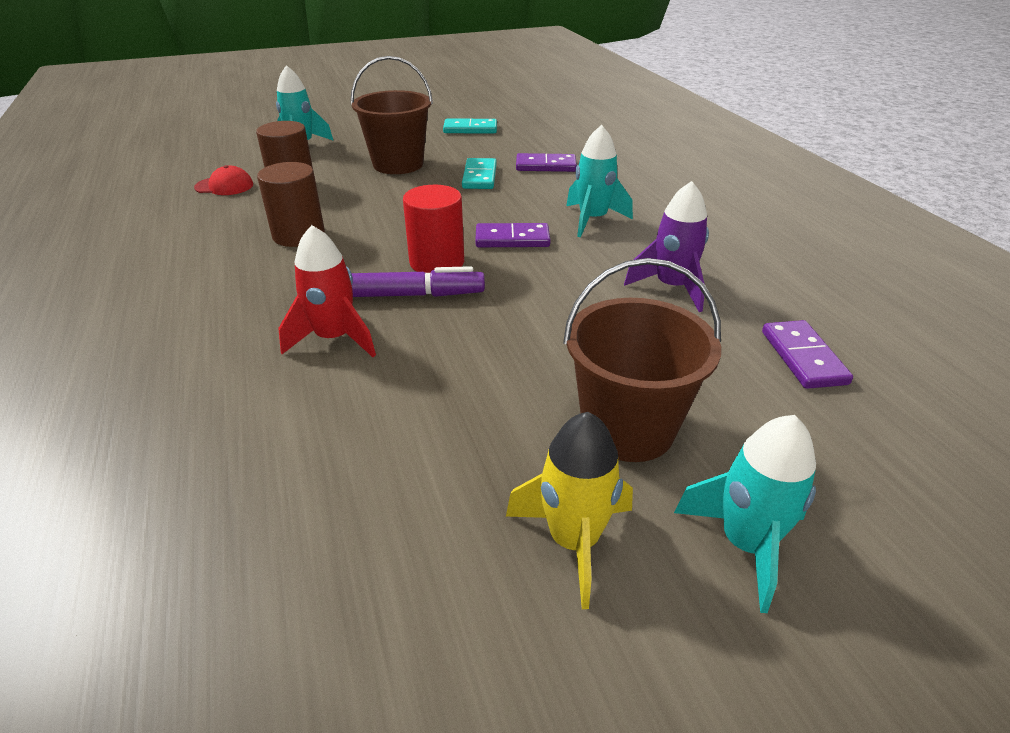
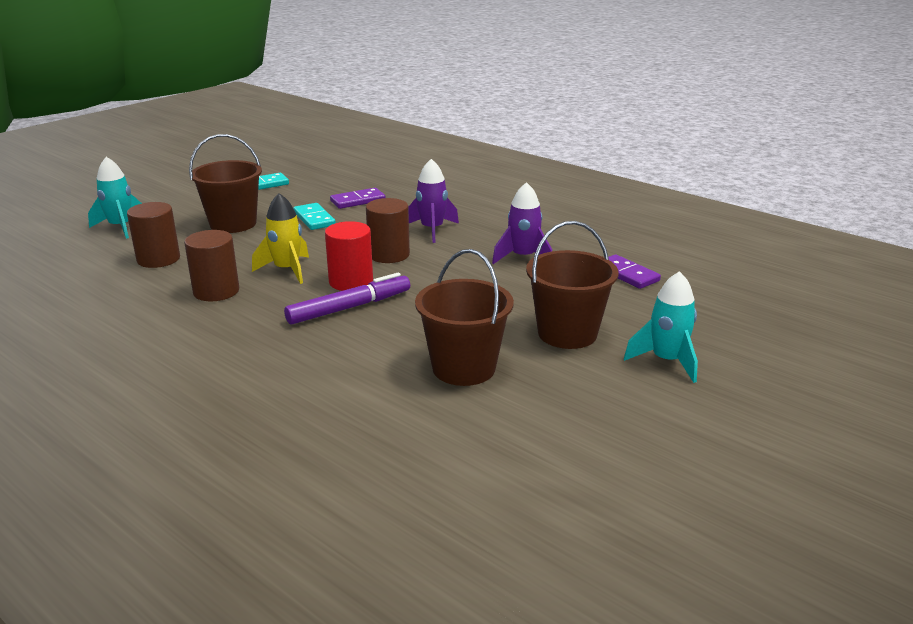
camera: 30 degrees left, 10 degrees down
(224, 186) = (91, 273): red cap -> none
(334, 338) = (335, 343): red rocket -> none
(437, 432) = (463, 368): none -> brown bucket
(512, 239) = (389, 255): purple domino -> brown cylinder
(573, 541) = (587, 387): yellow rocket -> yellow rocket (287, 270)
(592, 220) = (432, 230): turquoise rocket -> purple rocket

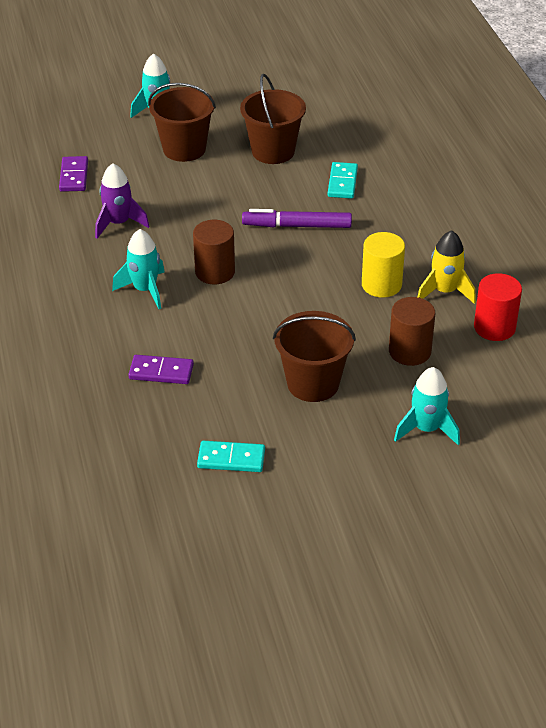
camera: 145 degrees left, 15 degrees up
(216, 291) = (381, 284): brown cylinder -> yellow cylinder
(287, 270) = (311, 287): yellow rocket -> yellow rocket (444, 291)
(314, 219) = (230, 356): turquoise domino -> turquoise domino (342, 182)
(351, 282) = (273, 252): red cylinder -> red cylinder (494, 327)
(432, 230) = (145, 290): purple rocket -> turquoise rocket

